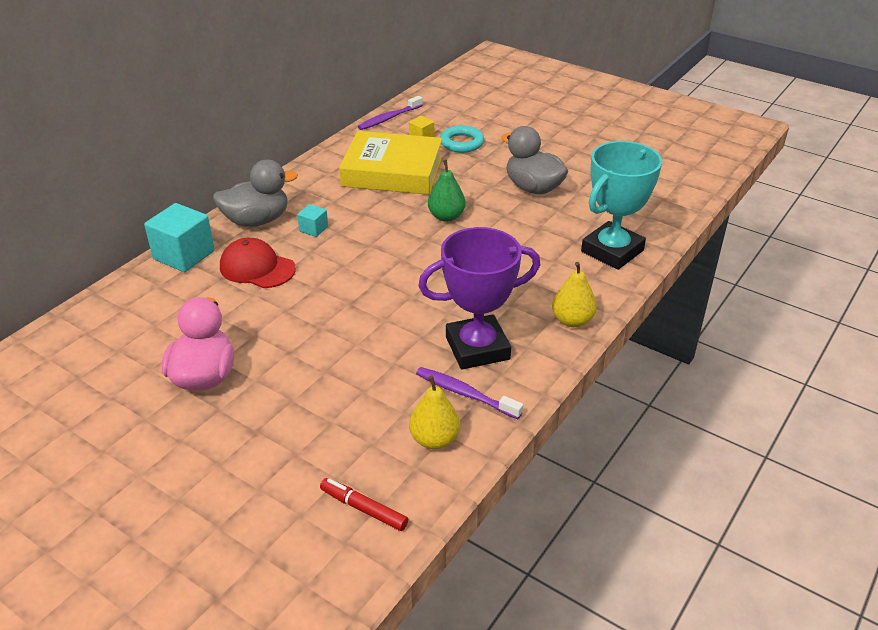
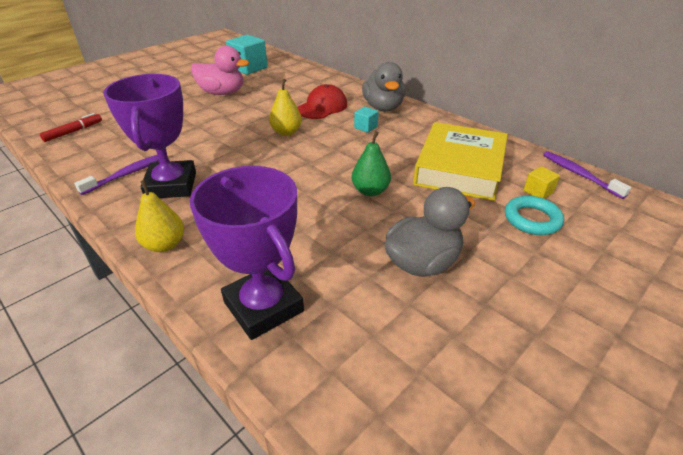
camera: 100 degrees right, 0 degrees up
(184, 255) = (346, 86): turquoise cube -> turquoise cube (249, 68)
(434, 439) = (98, 158): yellow pear -> yellow pear (286, 132)
(612, 251) = (263, 306): turquoise trophy -> purple trophy

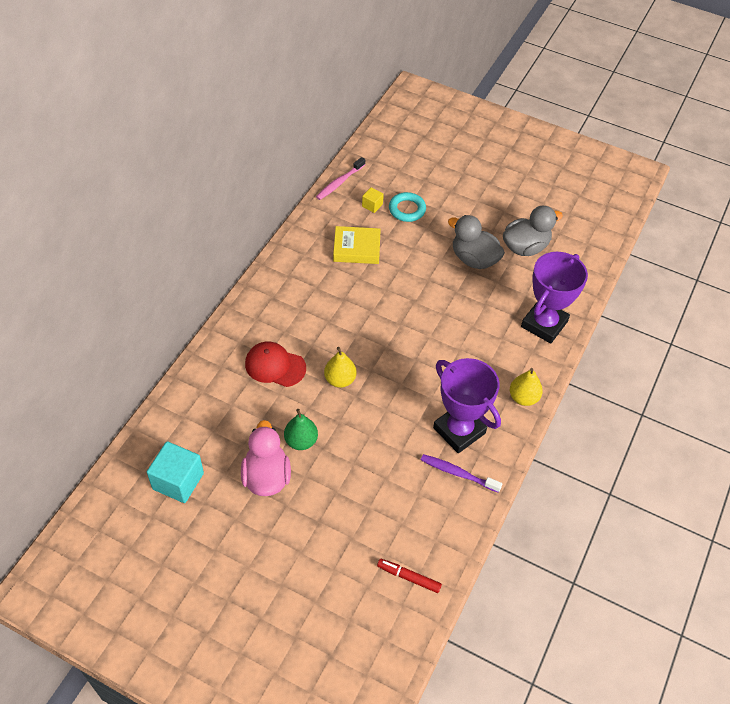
camera: 110 degrees left, 15 degrees up
(171, 185) = (459, 430): purple trophy -> purple trophy turned 75 degrees clockwise
(365, 127) = (308, 320): turquoise cube -> none
(370, 191) = (411, 297): green pear -> green pear (301, 441)
(383, 107) = (260, 314): grey duck -> grey duck (525, 247)
(459, 168) = (356, 248): yellow book -> yellow book, size x0.62
(579, 174) = (339, 183): purple toothbrush -> pink toothbrush

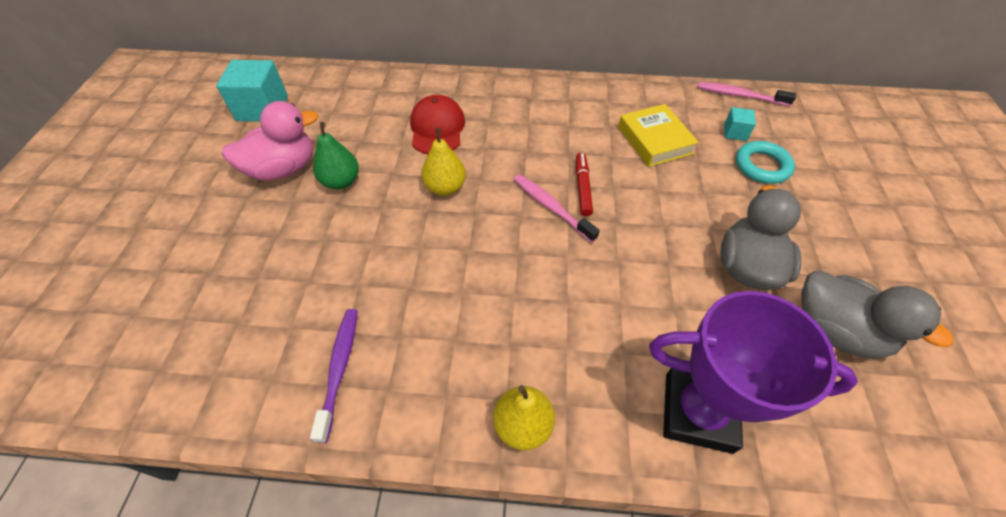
camera: 70 degrees right, 0 degrees up
(372, 205) = (735, 132): yellow cube -> turquoise cube
(387, 328) = (551, 207): none -> pink toothbrush
(408, 577) = (147, 359): red marker -> red marker (582, 188)
(459, 430) = (418, 346): purple trophy -> none

